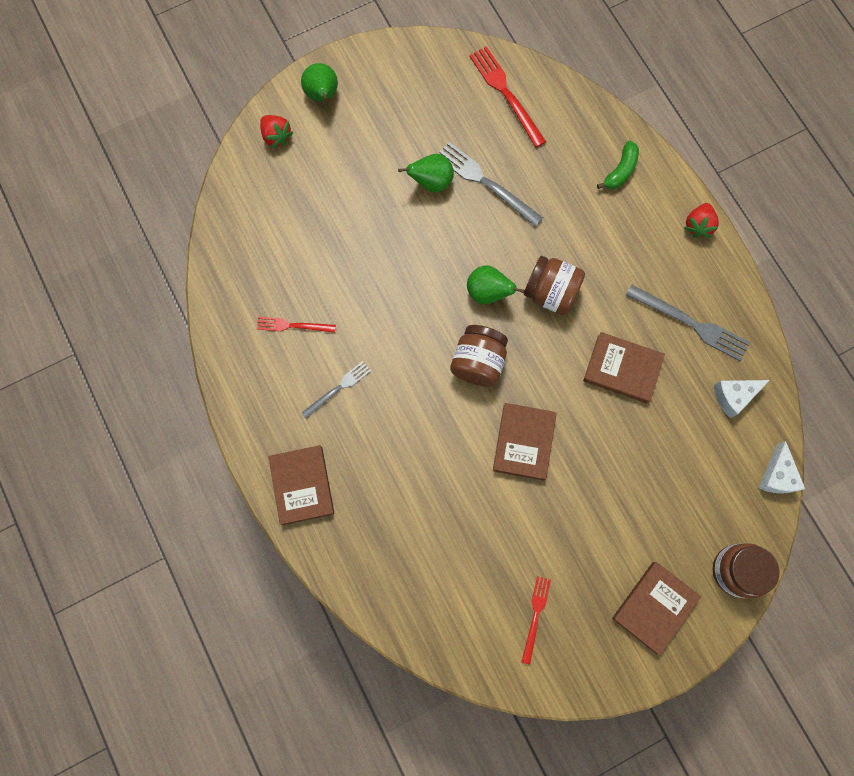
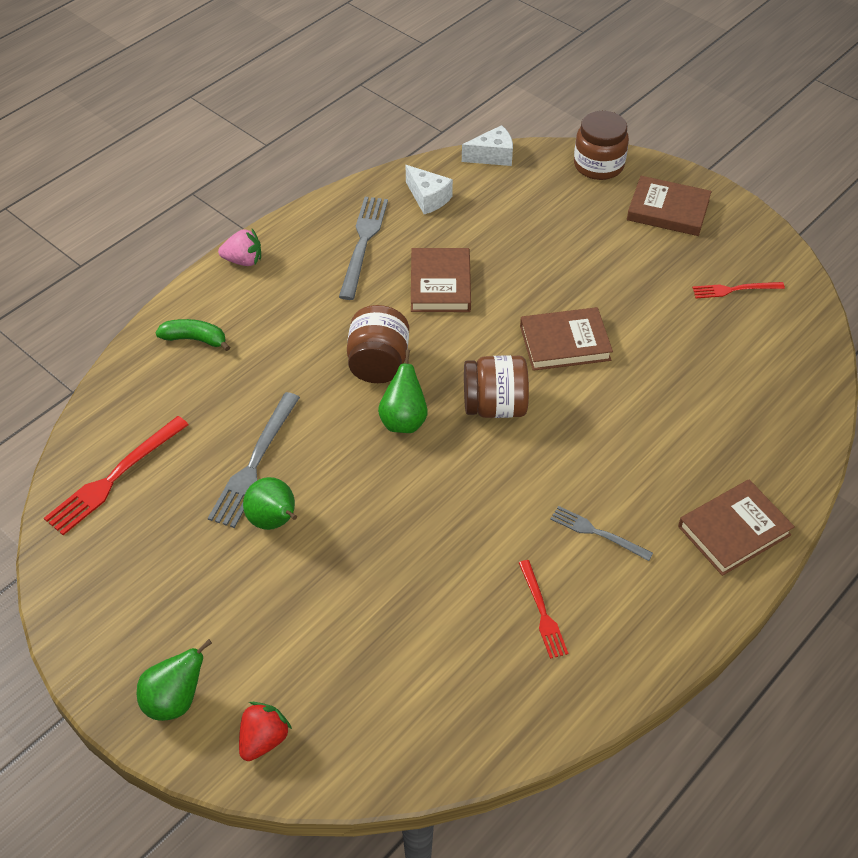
camera: 110 degrees left, 25 degrees down
(698, 225) = (243, 260): red strawberry -> pink strawberry

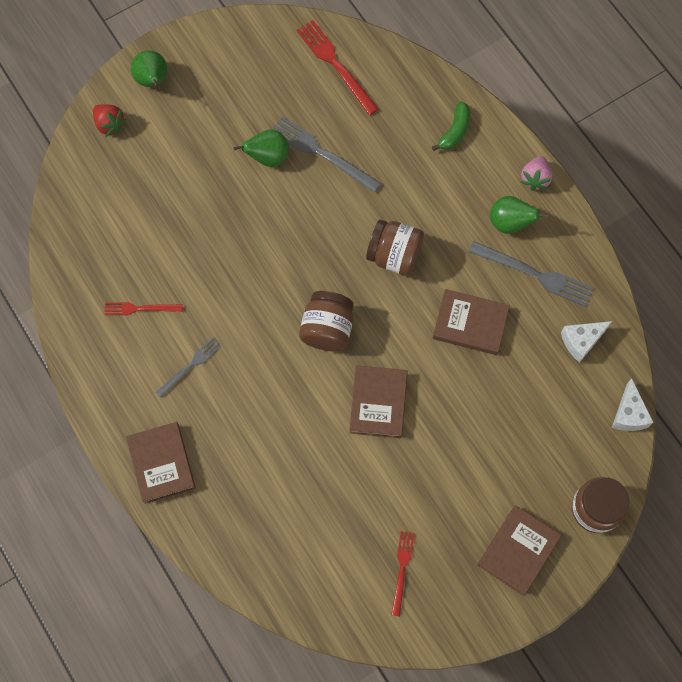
camera: 105 degrees right, 20 degrees up
(404, 420) = (332, 260): green pear -> green pear (510, 223)

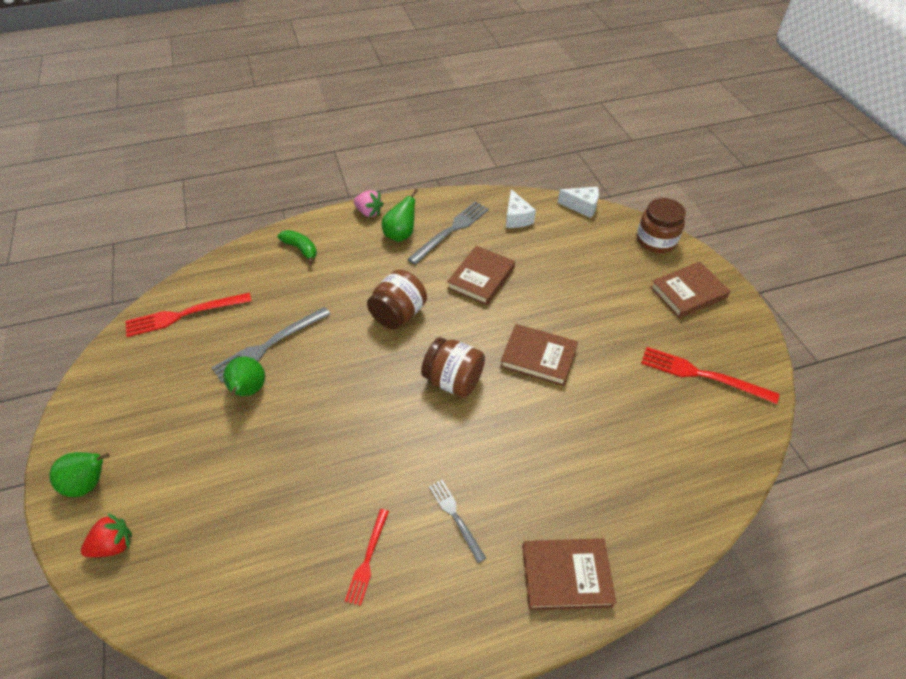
camera: 75 degrees left, 20 degrees down
(402, 570) = (702, 375): red fork -> red fork, size x1.66
(518, 551) = (688, 293): brown book -> brown book turned 75 degrees counterclockwise

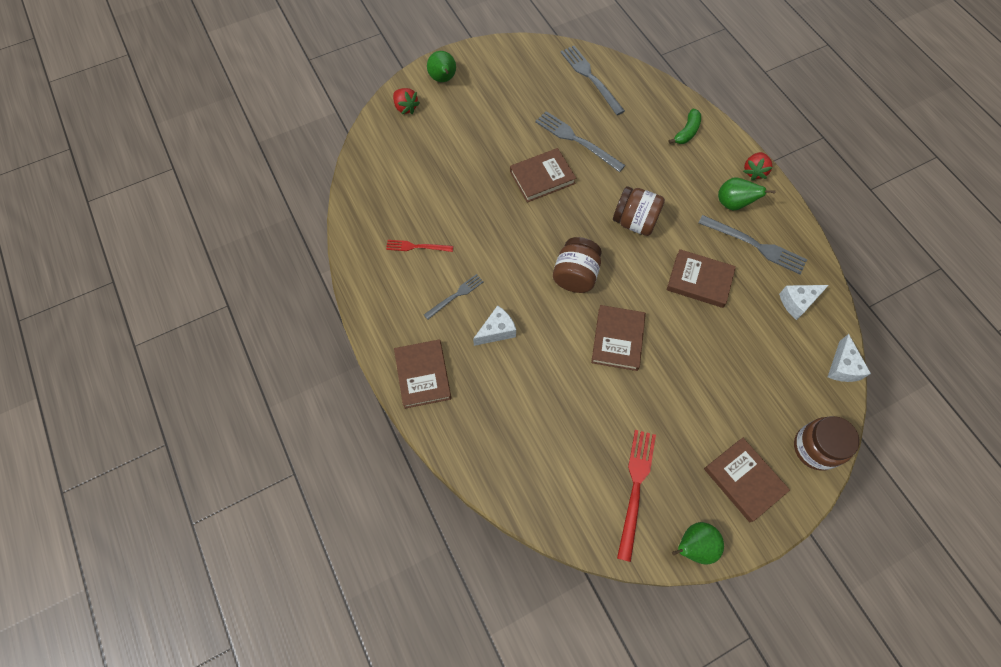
camera: 80 degrees right, 15 degrees up
(184, 315) = (590, 78): red fork -> grey fork
(248, 390) = (532, 140): green pear -> green pear (694, 546)
(309, 389) = (542, 177): none -> brown book
(369, 212) = (754, 171): pink strawberry -> red strawberry
(513, 475) = (496, 331): none -> white cheese

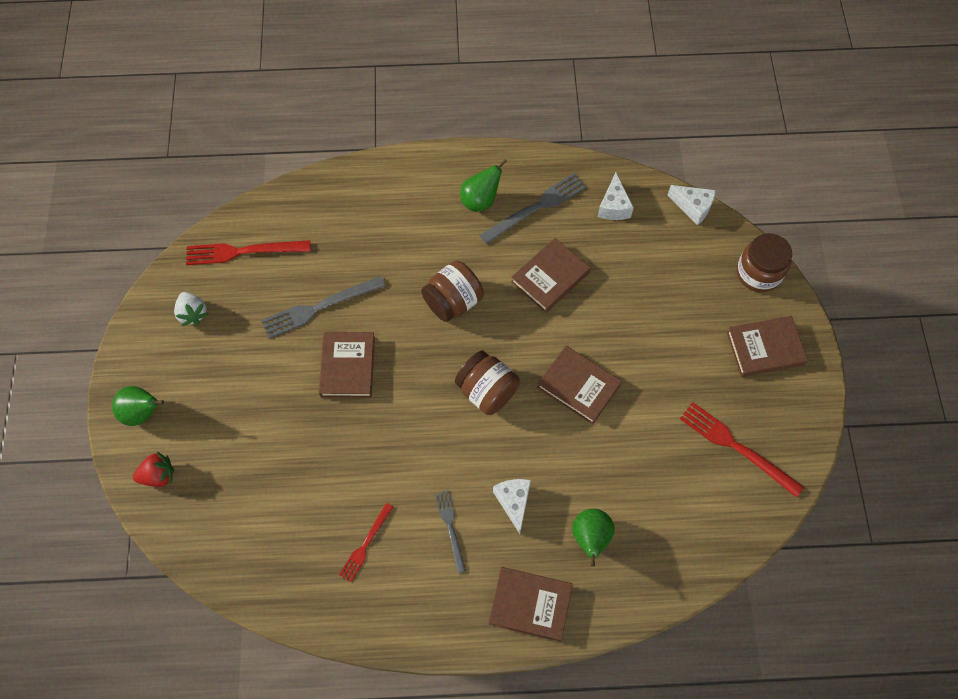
camera: 65 degrees left, 0 degrees up
(527, 72) = (193, 313): none -> white strawberry
(590, 78) = (243, 251): grey fork -> red fork
(686, 132) = (371, 196): green banana -> none
(694, 546) = (808, 423): green pear -> green pear (590, 537)
(754, 171) = (454, 162): red strawberry -> none

